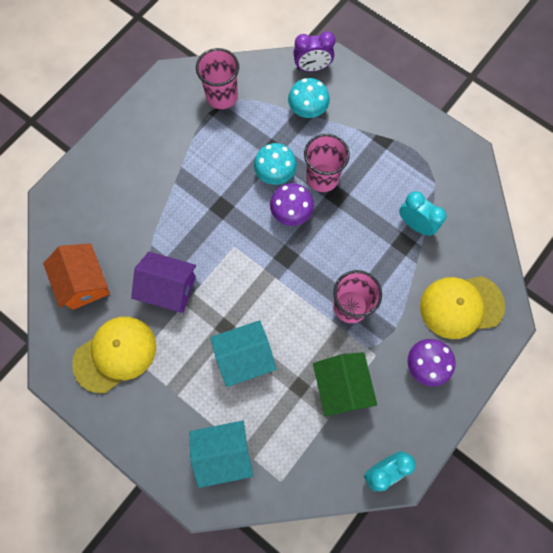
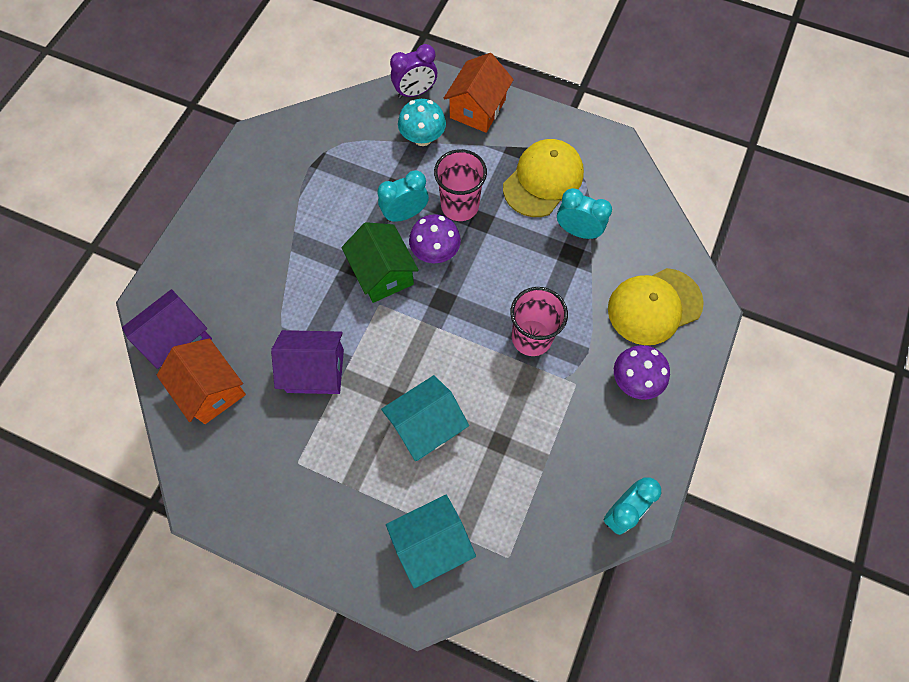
camera: 15 degrees left, 5 degrees down
(67, 235) = (177, 340): none -> purple house
(115, 354) = (270, 463): yellow cap -> yellow cap (543, 180)
(222, 96) = (321, 145): pink cup -> none
(275, 174) = (405, 214): turquoise mushroom -> turquoise clock
(341, 386) = (547, 429): green house -> green house (383, 273)
(361, 95) = (477, 109): none -> orange house

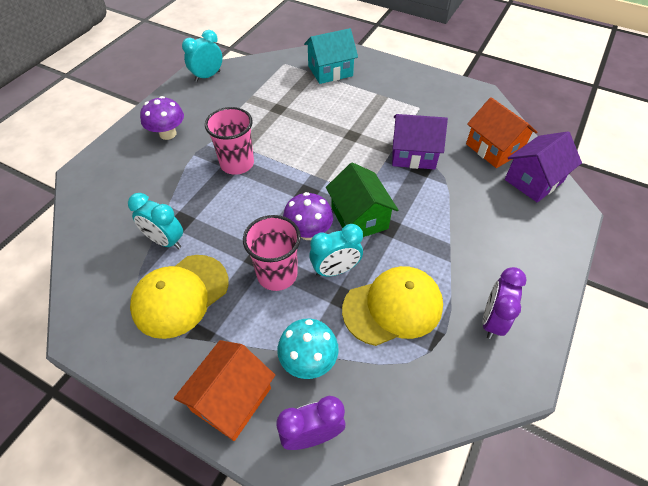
camera: 175 degrees left, 15 degrees down
(267, 179) = (492, 320): none -> purple clock
(426, 426) = (328, 120): turquoise house -> none
(654, 306) = (126, 177): yellow cap -> yellow cap (393, 307)

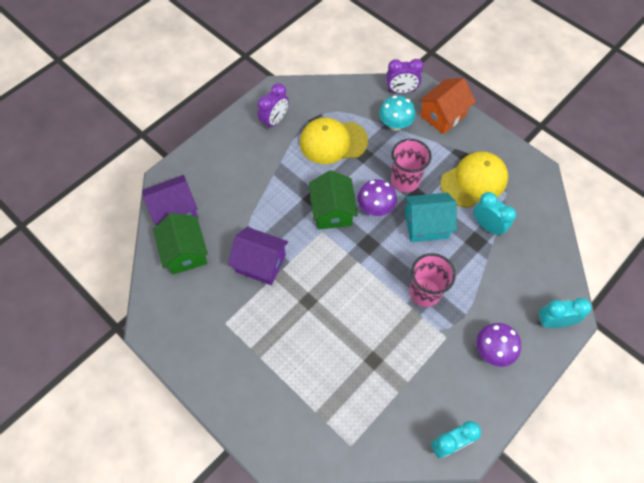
camera: 165 degrees left, 10 degrees up
(330, 71) = (298, 414): turquoise house -> turquoise house (426, 225)
(335, 270) = (363, 174): turquoise clock -> turquoise clock (553, 321)
(493, 148) = (185, 252): orange house -> green house

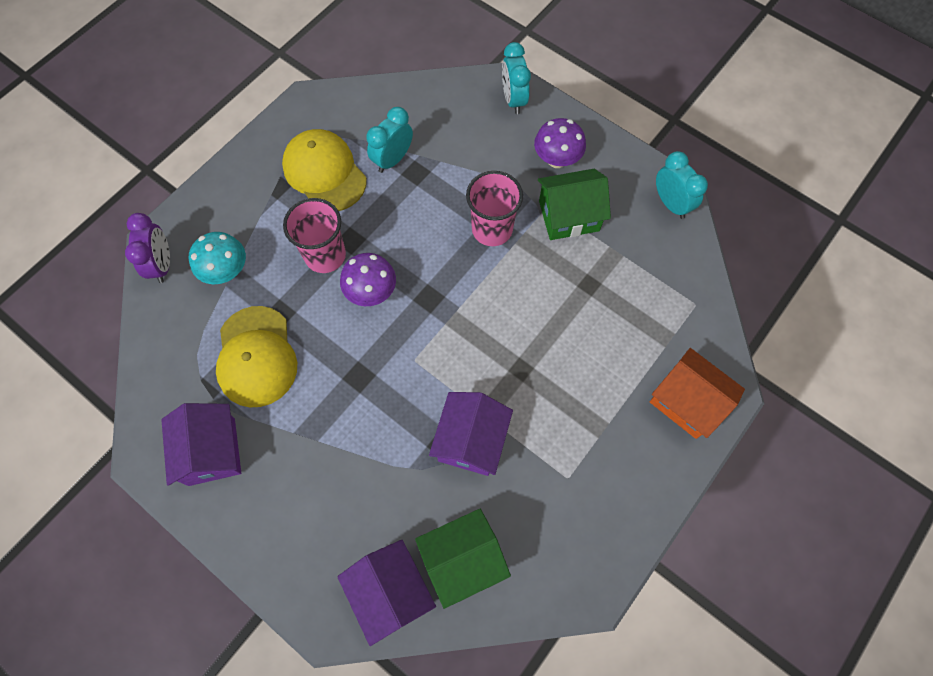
camera: 95 degrees left, 5 degrees up
(274, 121) = (212, 451): purple clock -> purple house
(332, 211) = (379, 349): green house -> green house (569, 216)
(426, 225) = (395, 228): turquoise house -> none
(443, 115) = (212, 209): orange house -> orange house (687, 401)

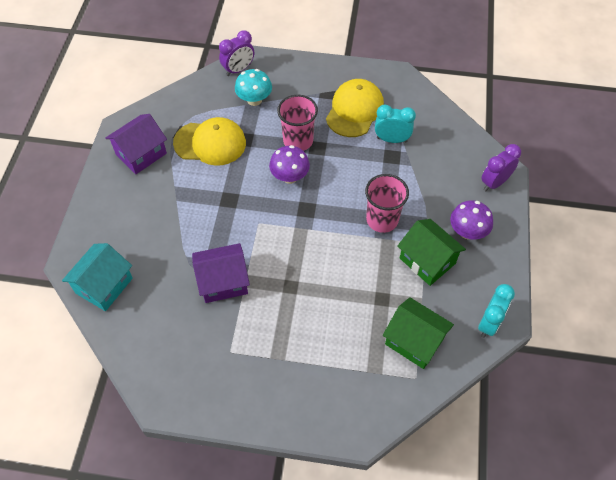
camera: 60 degrees right, 10 degrees down
(256, 356) = (210, 143): yellow cap -> yellow cap turned 135 degrees counterclockwise
(390, 592) = (104, 285): purple house -> turquoise house
(462, 559) = (143, 315): green house -> green house (414, 341)
(513, 100) = (494, 182): turquoise clock -> purple clock
(687, 401) = (333, 405): orange house -> none

